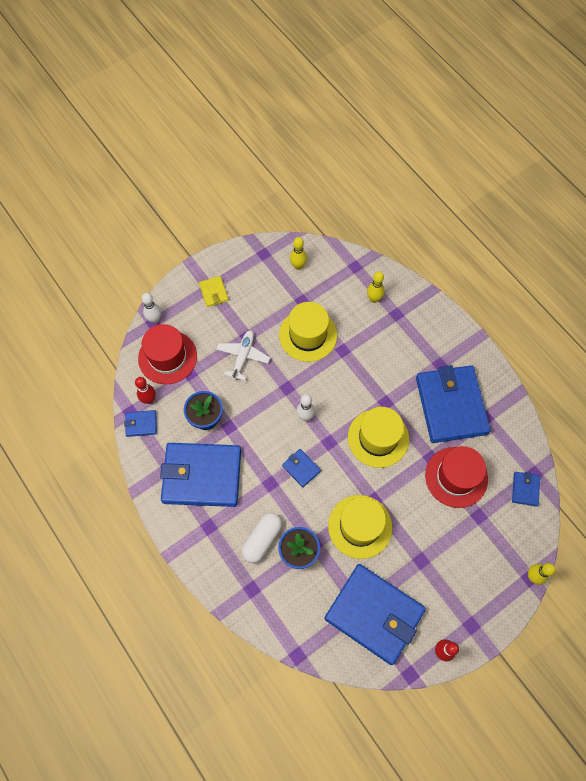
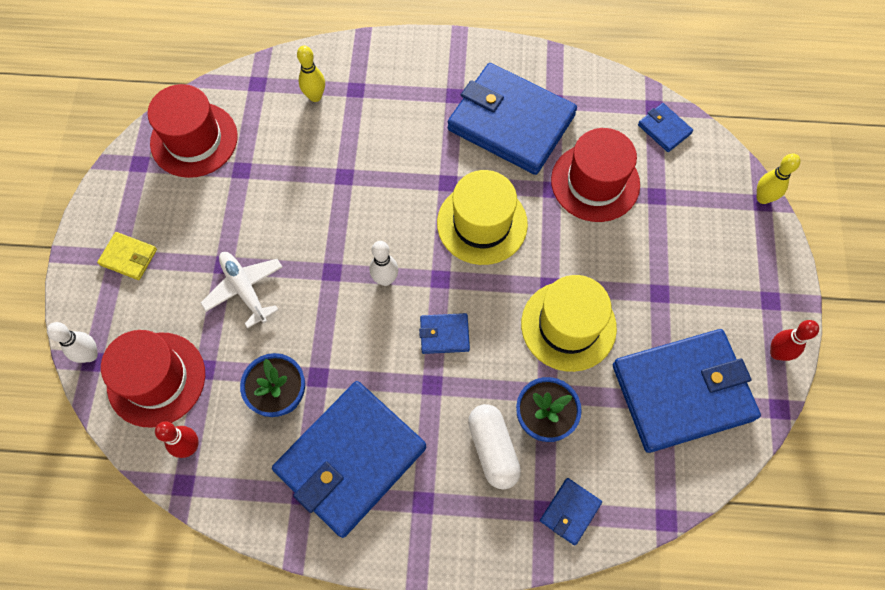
camera: 50 degrees left, 0 degrees up
(141, 424) = (213, 483): blue wallet -> blue wallet (570, 511)
(298, 266) = (194, 139): yellow bowling pin -> red hat
(308, 335) = (289, 197): yellow hat -> none

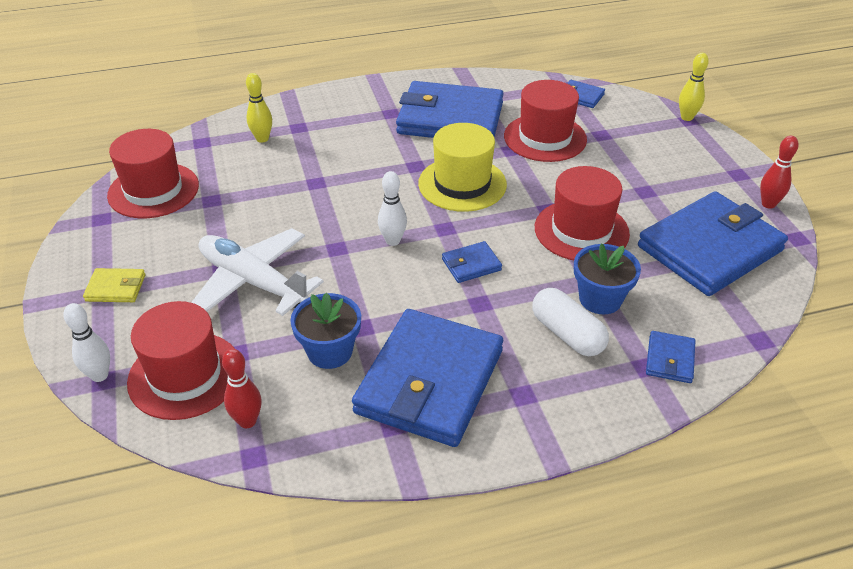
camera: 20 degrees left, 25 degrees down
(245, 289) = (253, 282): white plane -> white plane, size x1.54
(568, 326) = (581, 230): yellow hat -> red hat

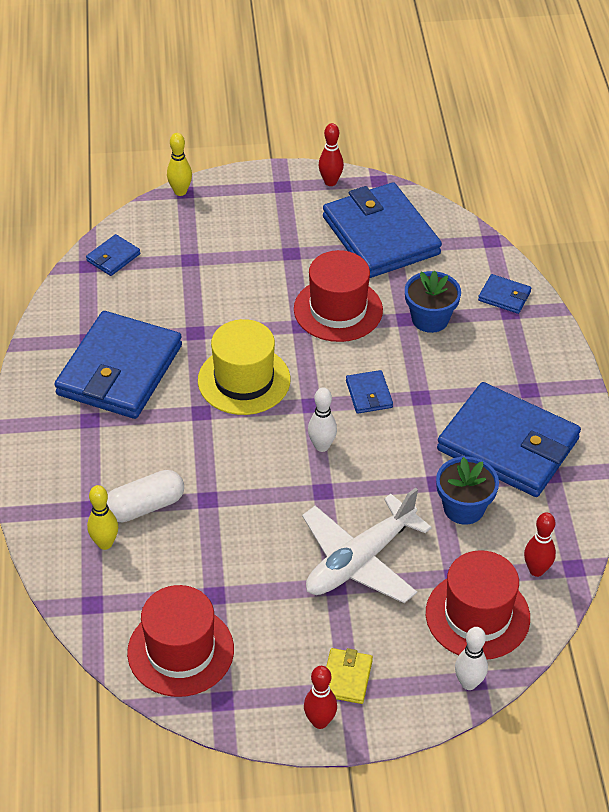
camera: 80 degrees left, 5 degrees up
(70, 277) = (320, 721): none -> red bowling pin
(545, 138) = (182, 302): red hat -> none
(567, 334) = (467, 349): white capsule -> white capsule (145, 506)

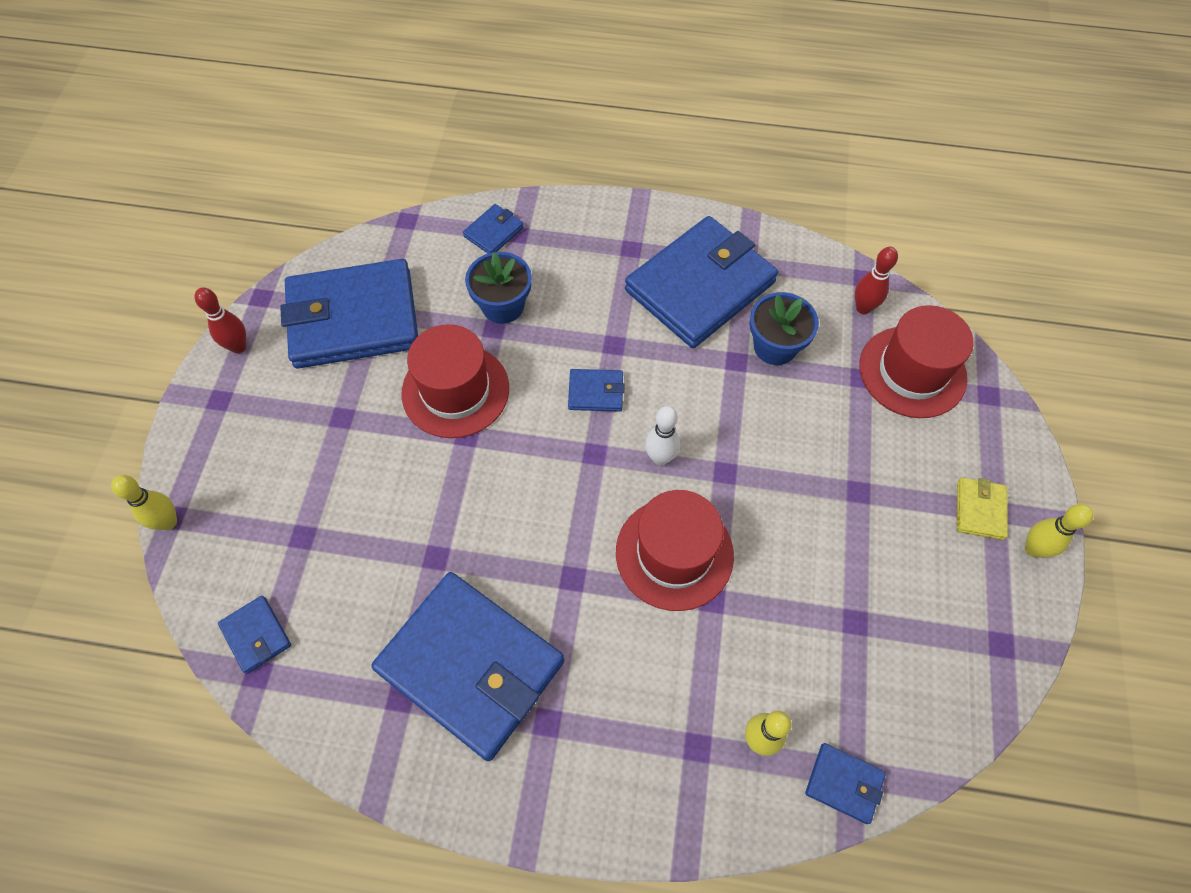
camera: 75 degrees left, 15 degrees up
(83, 600) = (844, 783): none -> blue wallet
(145, 506) = (709, 677): white capsule -> none
(180, 651) = (931, 677): red hat -> red hat (674, 553)
(244, 380) = (535, 517): yellow hat -> none
(320, 721) = (1033, 549): red bowling pin -> yellow bowling pin
(346, 678) = (980, 510): yellow wallet -> yellow wallet turned 75 degrees clockwise
(360, 560) = (828, 459): white plane -> none
(468, 683) = (992, 401): white bowling pin -> none

